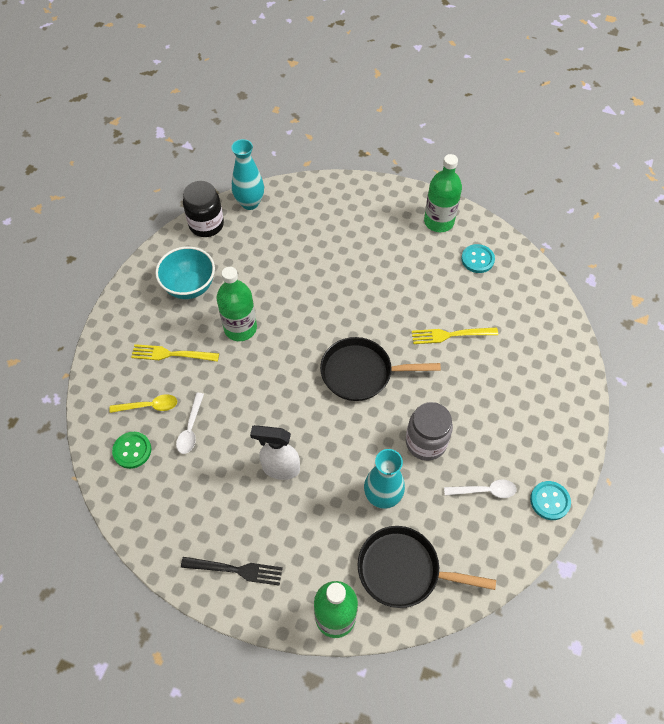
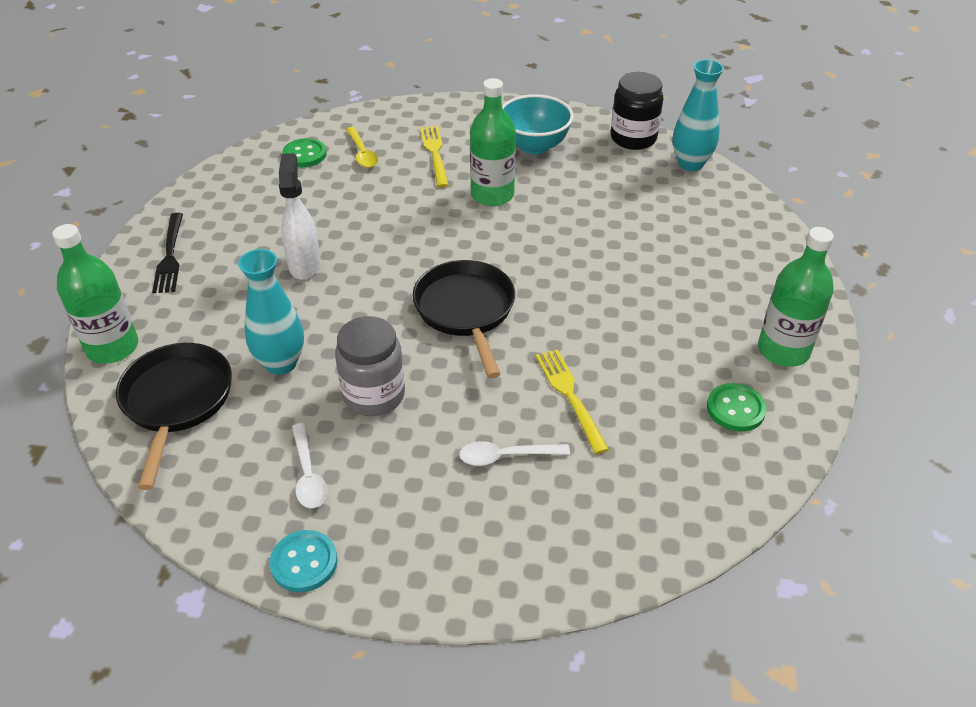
camera: 75 degrees right, 15 degrees down
(190, 429) = (341, 187): white spoon -> white spoon (505, 456)
(477, 259) = (735, 409): turquoise button -> green button

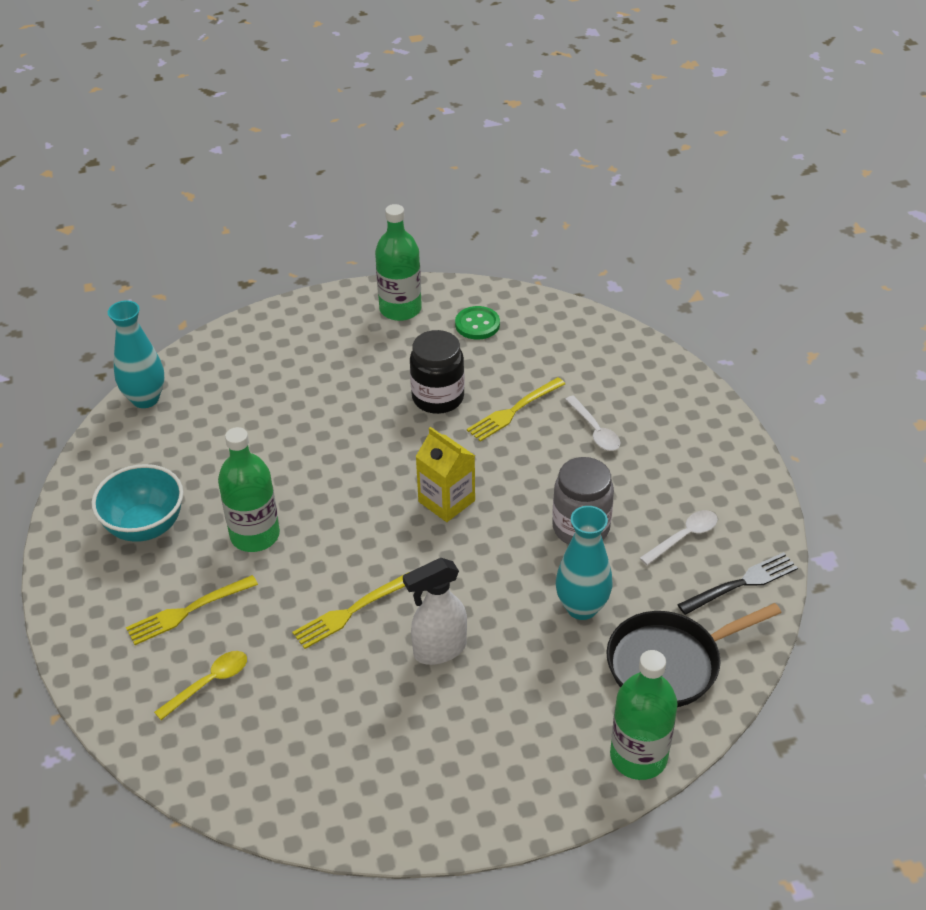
camera: 110 degrees left, 0 degrees up
(170, 256) = (481, 785): black fork -> black fork (741, 583)
(304, 154) = (230, 744): green button -> none
(304, 562) = (756, 507): turquoise button -> none
(377, 228) = (351, 612): none -> yellow fork
(466, 311) = (446, 501): black pan -> yellow carton
(633, 138) = (106, 449): black jar -> black jar (438, 398)

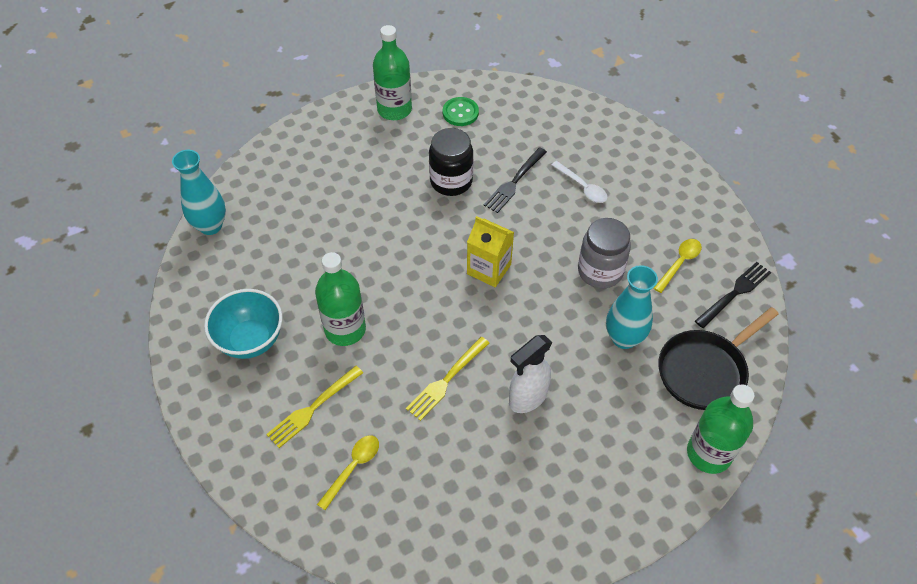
camera: 15 degrees left, 10 degrees up
(514, 411) = (514, 182): yellow fork -> black fork
(684, 537) = (679, 263): white spoon -> yellow spoon

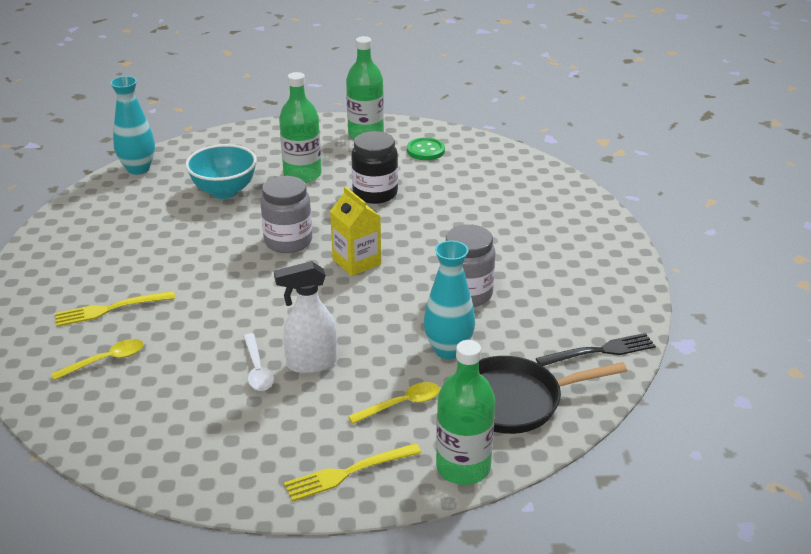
camera: 25 degrees right, 20 degrees down
(250, 340) = (101, 249): turquoise bowl -> turquoise bowl (224, 191)
(345, 329) = (187, 265): green bottle -> green bottle (302, 175)
(414, 267) = (288, 241): none -> grey jar
(446, 380) = (246, 327): yellow fork -> yellow fork (348, 472)
(514, 182) = (436, 209): black fork -> none
(582, 187) = (502, 229): white spoon -> white spoon (257, 370)
(679, 263) = (557, 311): yellow spoon -> yellow spoon (402, 404)

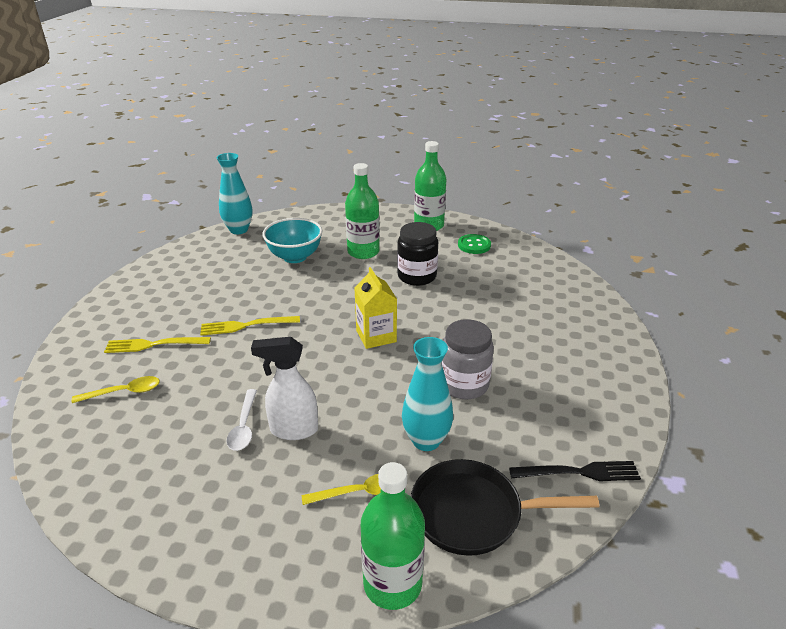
camera: 15 degrees right, 0 degrees up
(288, 241) = (326, 308): grey jar -> none
(348, 472) = (275, 562): yellow fork -> yellow fork (246, 326)

